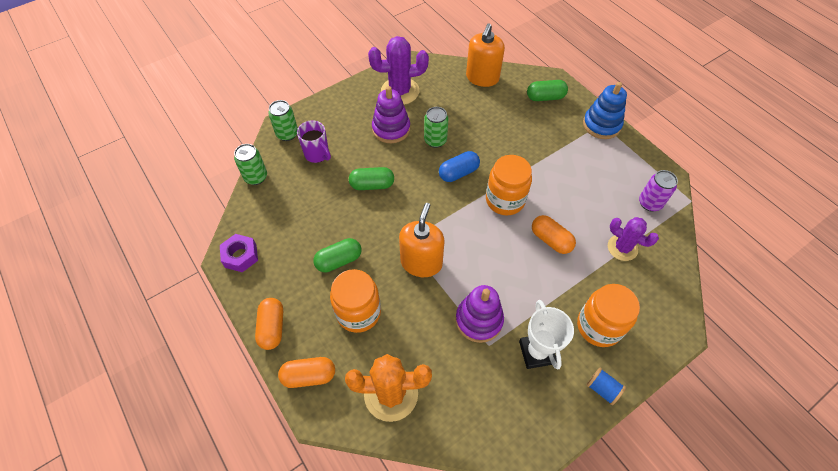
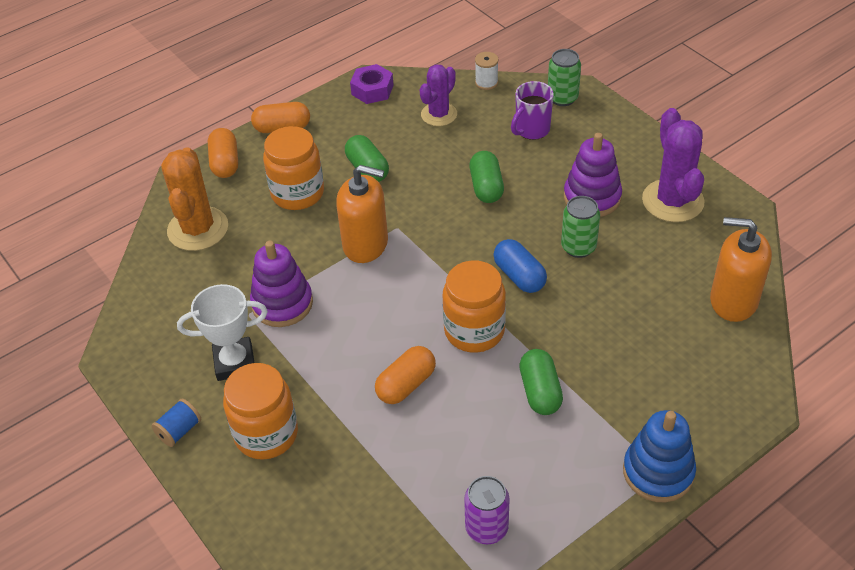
camera: 90 degrees right, 10 degrees down
(256, 177) = (486, 83): green can -> white spool
(545, 97) = (708, 389): green capsule -> green capsule (540, 391)
(622, 248) = (395, 477): purple cactus -> purple cactus (439, 114)

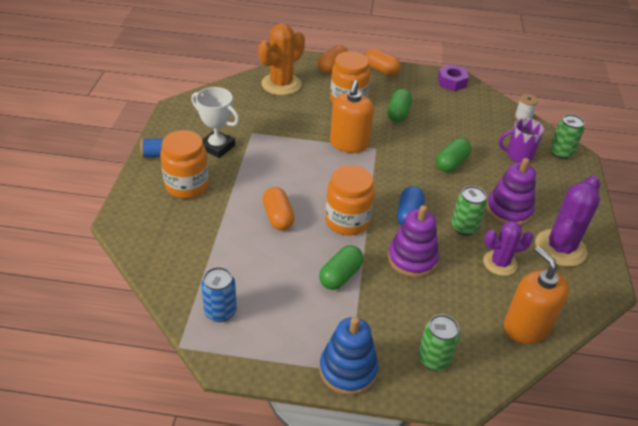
camera: 40 degrees right, 5 degrees down
(282, 304) = (273, 140): purple stacking toy -> purple stacking toy (412, 259)
(365, 244) = (349, 144): orange soap dispenser -> orange soap dispenser turned 45 degrees clockwise
(406, 384) = (278, 217): orange capsule -> orange capsule turned 75 degrees clockwise
(439, 114) = (473, 115): purple cactus -> purple cactus (500, 263)
(486, 528) = (220, 312): purple can -> blue can
(705, 396) = (434, 359): none -> green can

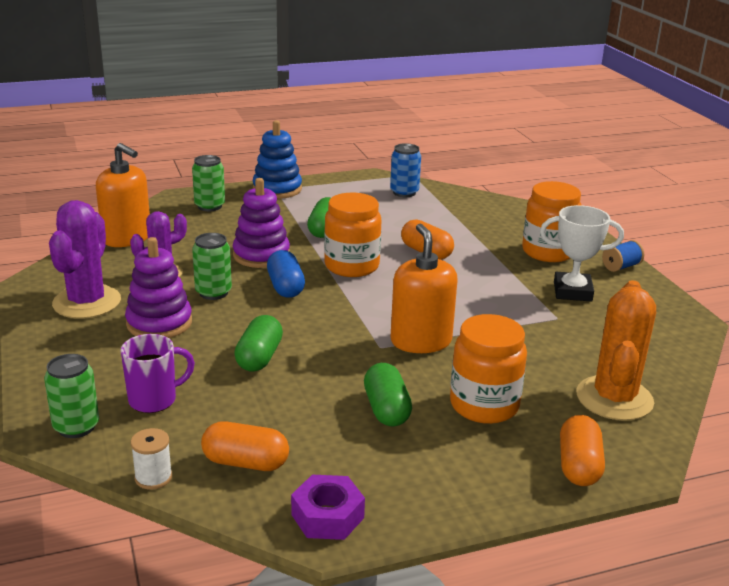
camera: 155 degrees right, 15 degrees down
(381, 70) = (487, 494): orange capsule -> orange capsule (245, 462)

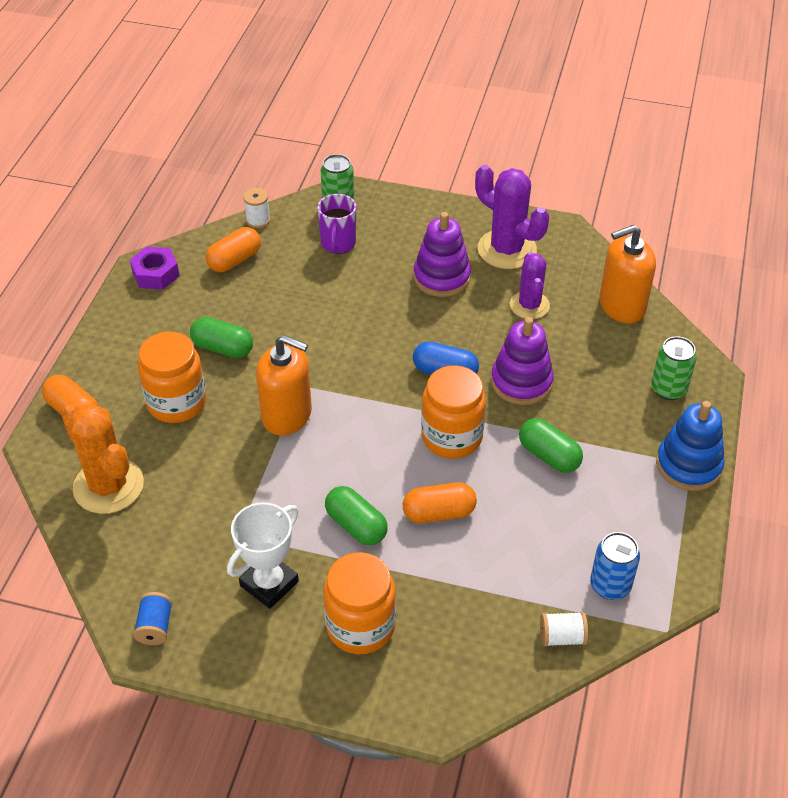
camera: 125 degrees right, 20 degrees up
(213, 292) = (469, 324): green can -> none
(259, 357) = (346, 312): green capsule -> green capsule (356, 525)
(459, 197) = (562, 637): none -> white spool
(621, 267) = (278, 673): blue spool -> blue spool (155, 627)

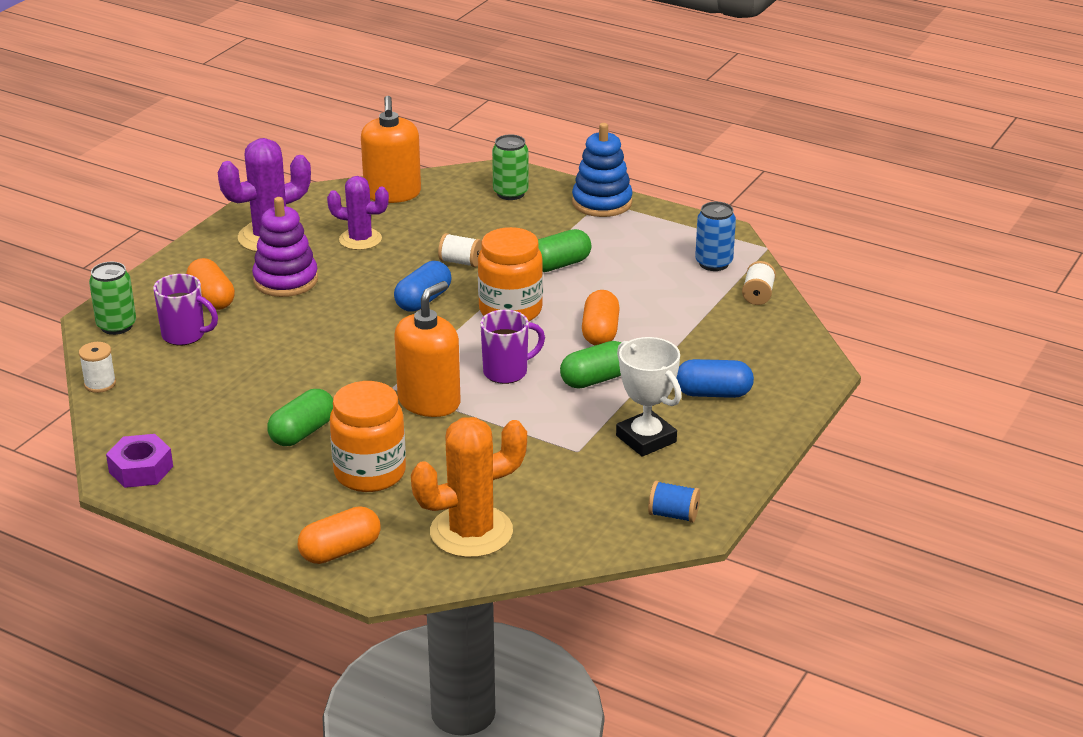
camera: 75 degrees left, 15 degrees down
(234, 260) = (159, 408): orange capsule -> orange capsule (212, 298)
(348, 457) = (507, 372): none -> purple mug
(360, 626) = (713, 393): orange jar -> blue capsule
(521, 382) = (460, 262): purple stacking toy -> white spool

